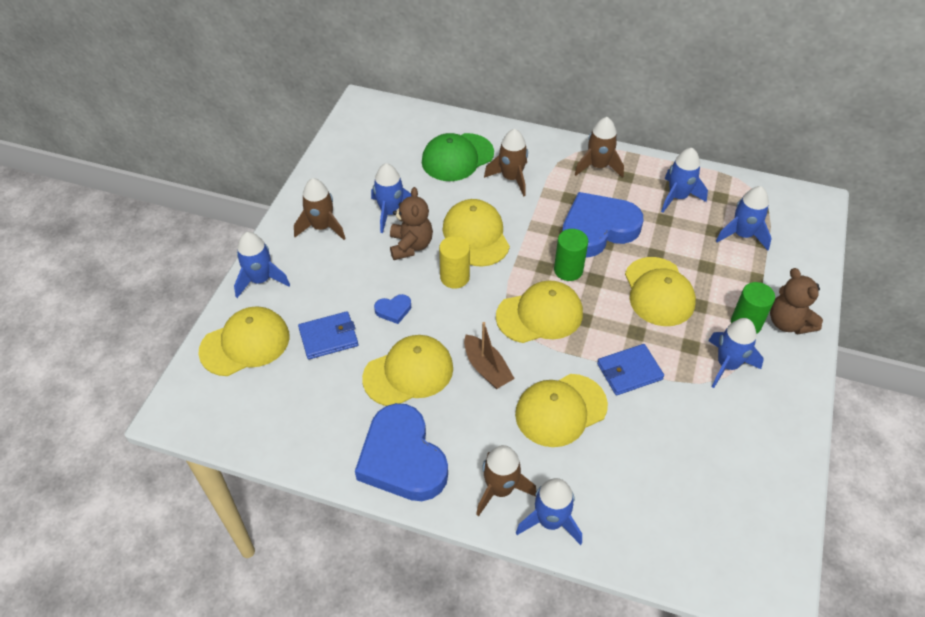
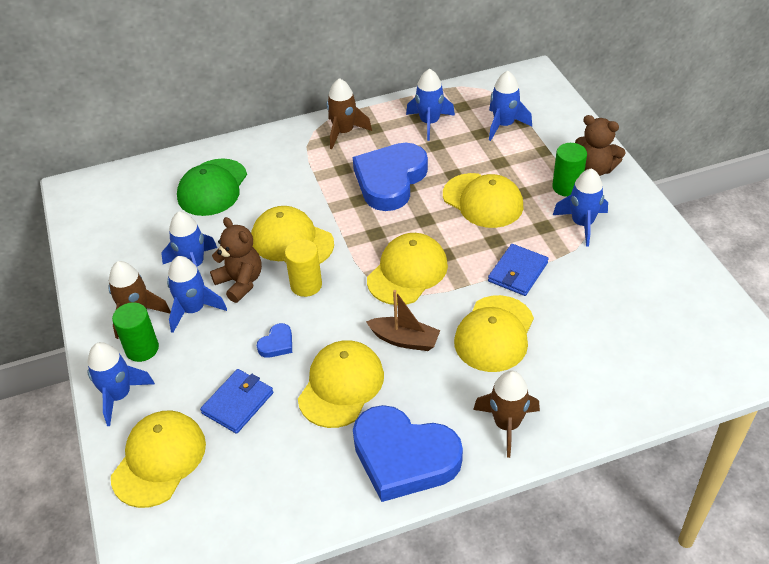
camera: 35 degrees left, 5 degrees down
(511, 178) = (278, 179): brown rocket -> none
(550, 521) = (567, 421): blue rocket -> blue rocket (193, 310)
(568, 270) = (397, 224): green cylinder -> green cylinder (142, 349)

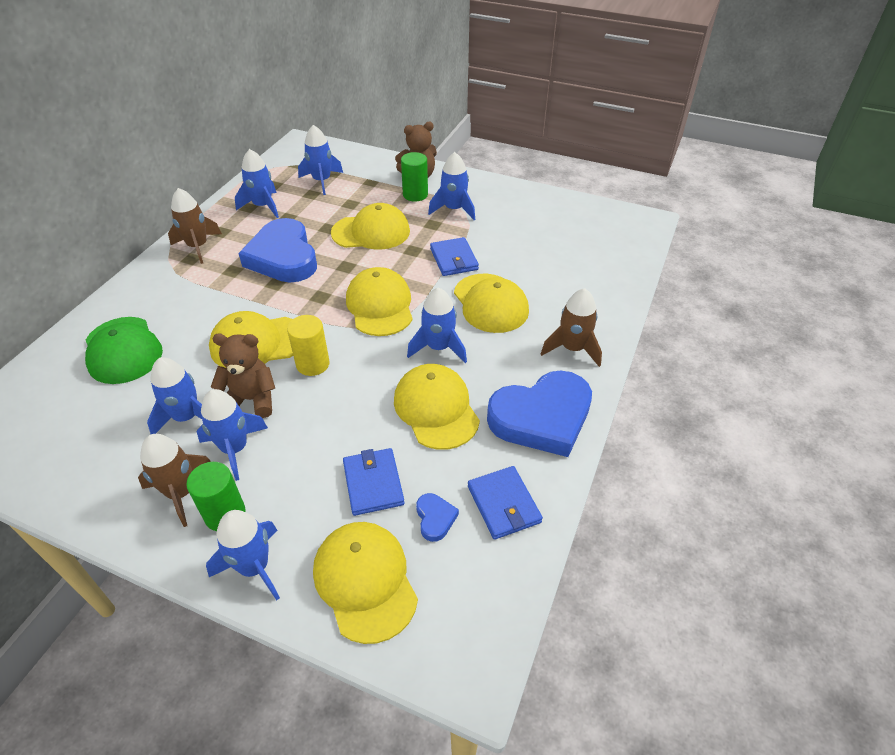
camera: 50 degrees left, 0 degrees up
(277, 344) = (346, 419): blue heart -> blue heart (435, 518)
(294, 492) = (503, 504): none -> blue wallet
(404, 340) = (438, 347): brown boat -> blue rocket

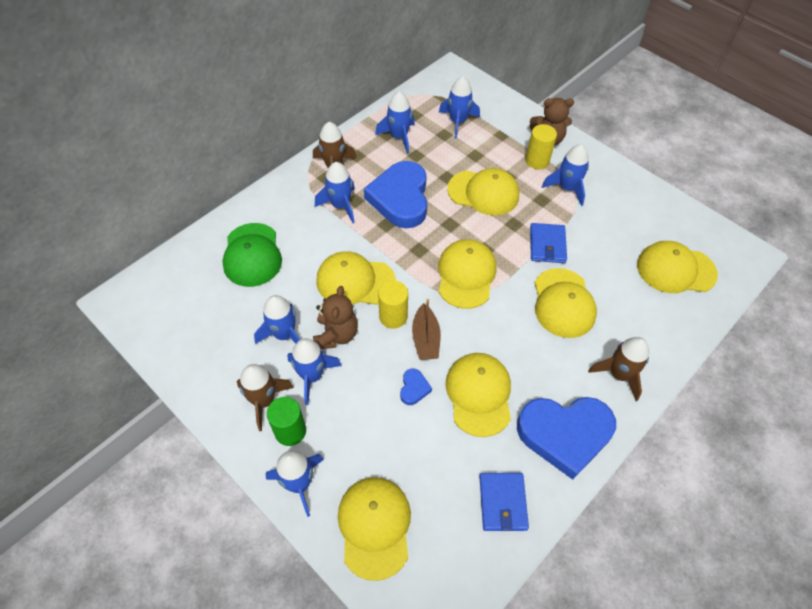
camera: 20 degrees right, 10 degrees up
(251, 400) = (336, 335): brown teddy bear -> brown teddy bear turned 75 degrees clockwise
(357, 374) = (425, 339): none -> brown boat
(373, 483) = (406, 445): blue wallet -> none
(415, 194) = (537, 161): green cylinder -> yellow cylinder
(435, 518) = (444, 494): blue heart -> blue heart (414, 388)
(438, 347) = (501, 334): blue rocket -> blue rocket (340, 205)
(585, 248) = (675, 270): none -> yellow cap

